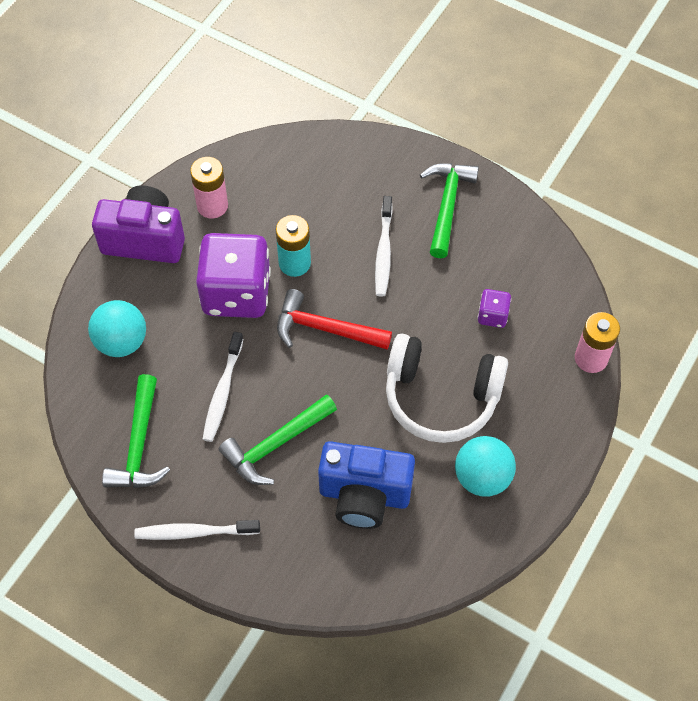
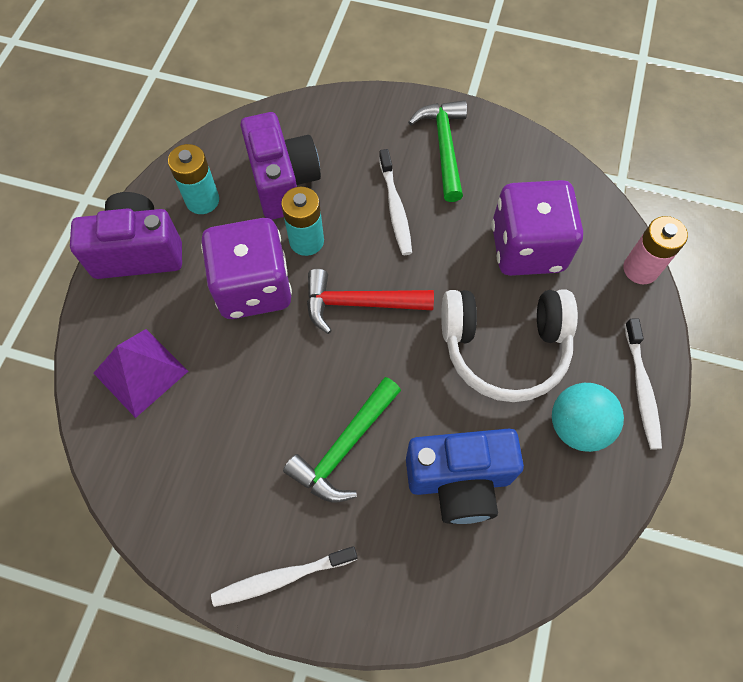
camera: 15 degrees left, 5 degrees up
(121, 342) = (140, 372): turquoise ball -> purple pyramid
(139, 444) = (190, 487): green hammer -> none
(212, 206) = (202, 200): pink battery -> turquoise battery
(223, 392) = (269, 401): white toothbrush -> white toothbrush (641, 388)
(289, 205) = (283, 182): none -> purple camera
(492, 315) = (527, 248): purple dice -> purple dice, size x2.28

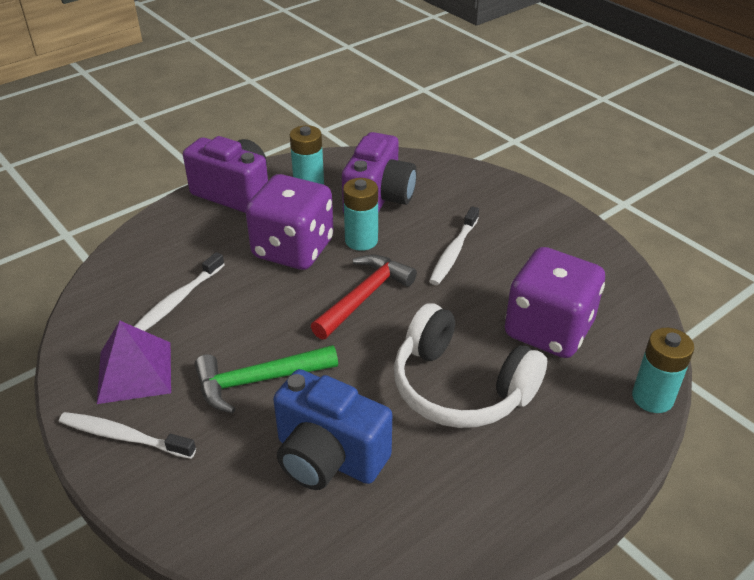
camera: 35 degrees right, 25 degrees down
(140, 372) = (164, 258): purple pyramid -> purple pyramid (134, 372)
(360, 303) = (364, 297): red hammer -> red hammer turned 90 degrees clockwise
(444, 147) = (534, 233): green hammer -> none
(577, 426) = (476, 481): turquoise ball -> none
(640, 269) = (652, 398): pink battery -> turquoise battery
(641, 388) = (570, 488): white toothbrush -> white toothbrush (178, 300)

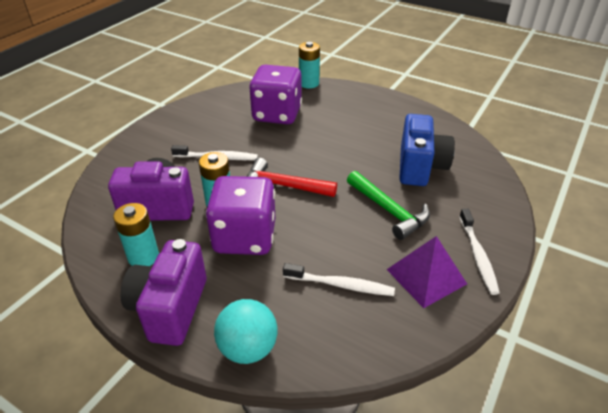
camera: 110 degrees left, 0 degrees up
(159, 228) = (248, 348): none -> turquoise ball
(460, 387) = (339, 135): white headphones -> none

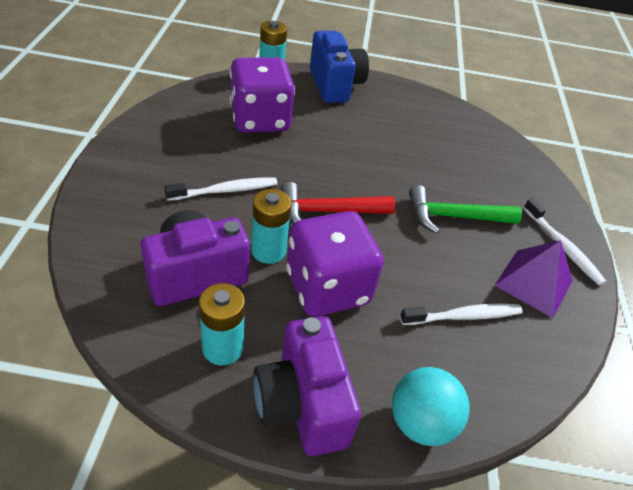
camera: 30 degrees left, 5 degrees up
(388, 210) = (454, 217): green hammer -> green hammer turned 150 degrees clockwise
(420, 167) = (453, 159): blue camera -> blue camera (335, 85)

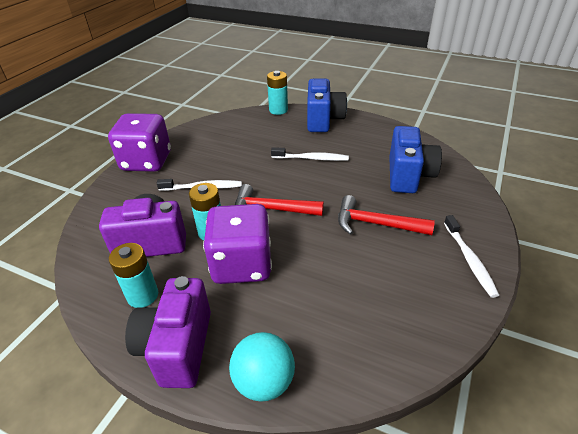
camera: 25 degrees right, 5 degrees down
(260, 119) = (253, 141): purple dice -> purple dice (146, 161)
(454, 217) = (376, 224): green hammer -> red hammer
(463, 154) = (408, 176): none -> blue camera
(463, 316) = (345, 303): white toothbrush -> white toothbrush (311, 158)
(534, 282) = (425, 286): purple pyramid -> none

